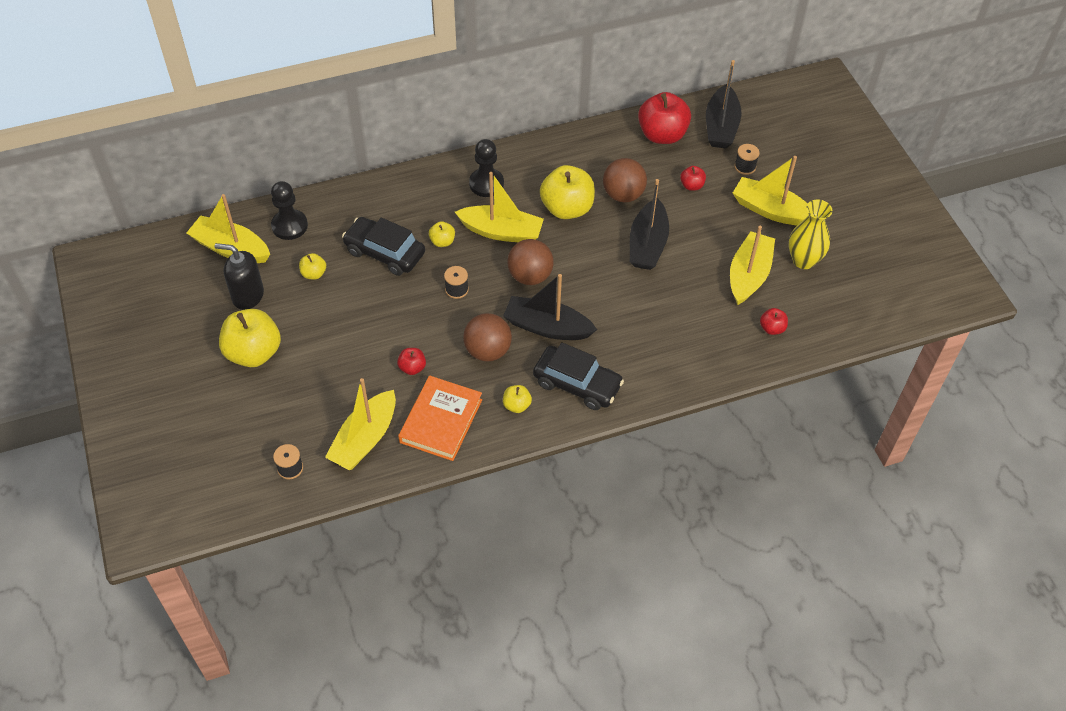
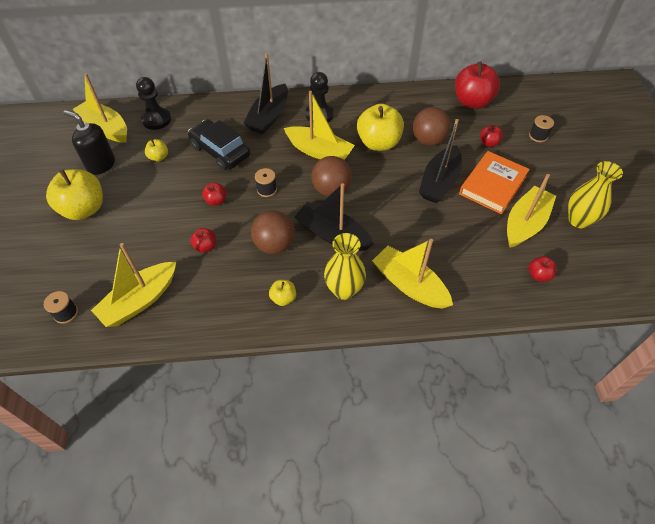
camera: 15 degrees right, 0 degrees up
(403, 314) = (216, 201): none -> red apple
(441, 421) = (211, 298): orange book -> orange book (492, 185)
(442, 241) = (269, 151): yellow apple -> none
(577, 384) = (344, 290): black car -> yellow vase
(721, 126) = (523, 103): black boat -> black boat (269, 117)
(771, 210) = (555, 173): yellow boat -> yellow boat (409, 285)

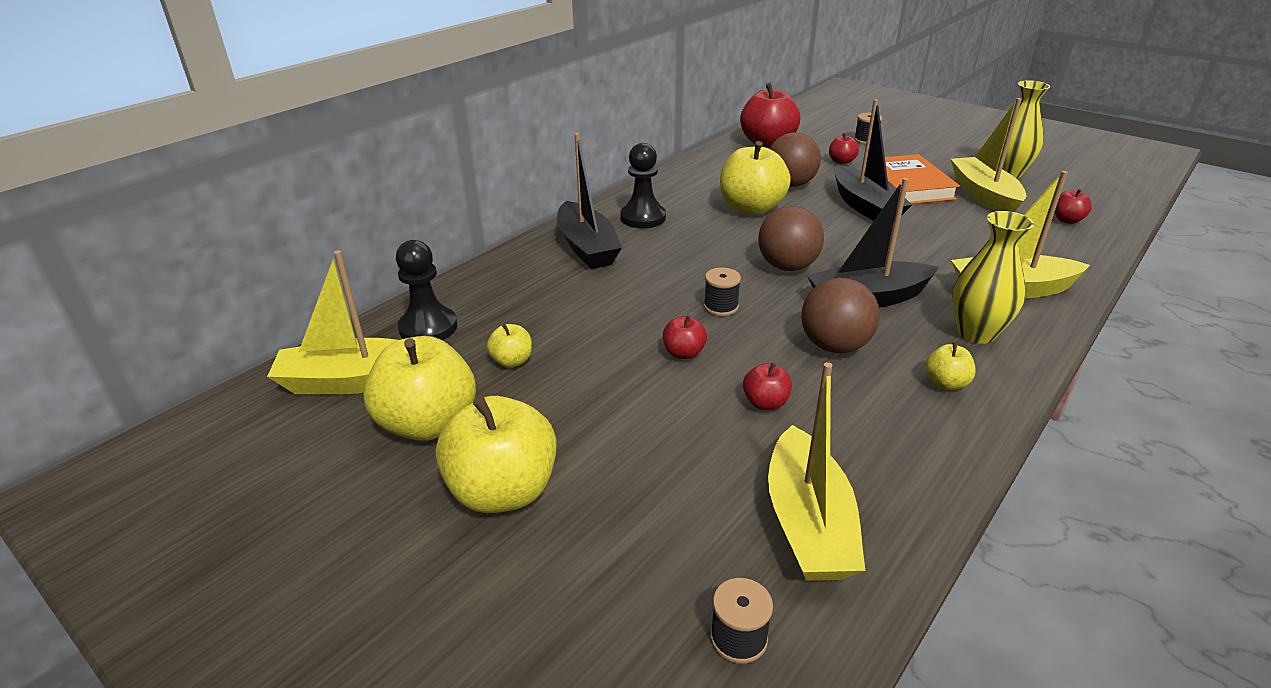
camera: 45 degrees left, 20 degrees down
(101, 164) = (428, 423): black soap dispenser -> yellow apple
(220, 151) = (589, 307): black car -> none
(319, 151) = (707, 245): yellow boat -> none

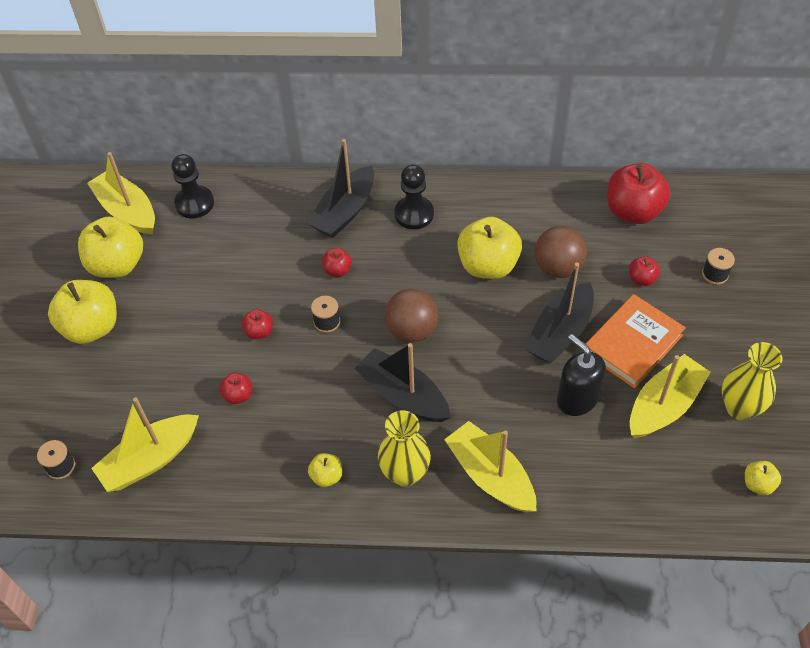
camera: 55 degrees right, 20 degrees up
(512, 361) = (192, 261): yellow apple -> yellow apple (758, 484)
(834, 346) = (326, 402): brown ball -> none
(947, 223) = (577, 399): none -> black soap dispenser
(1067, 220) = (664, 481): red apple -> red apple (337, 270)

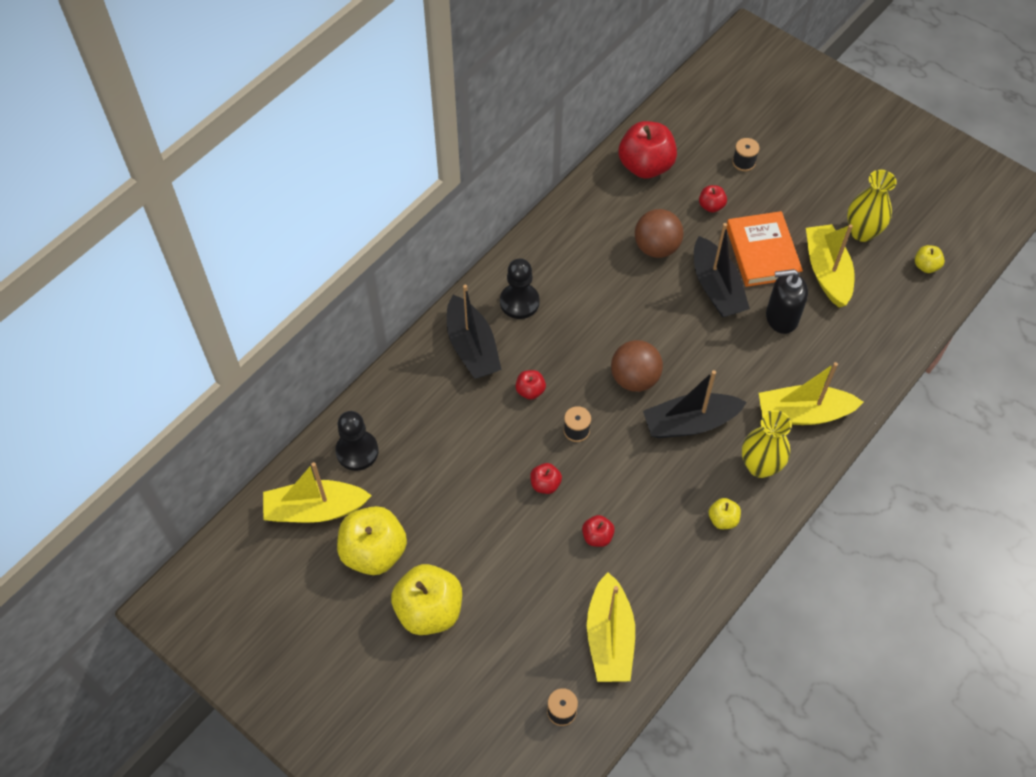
camera: 55 degrees left, 5 degrees up
(488, 265) = (615, 289): yellow apple -> none

